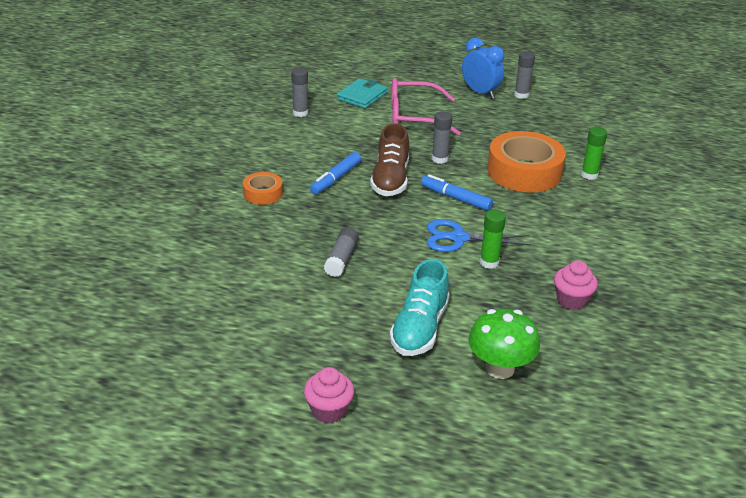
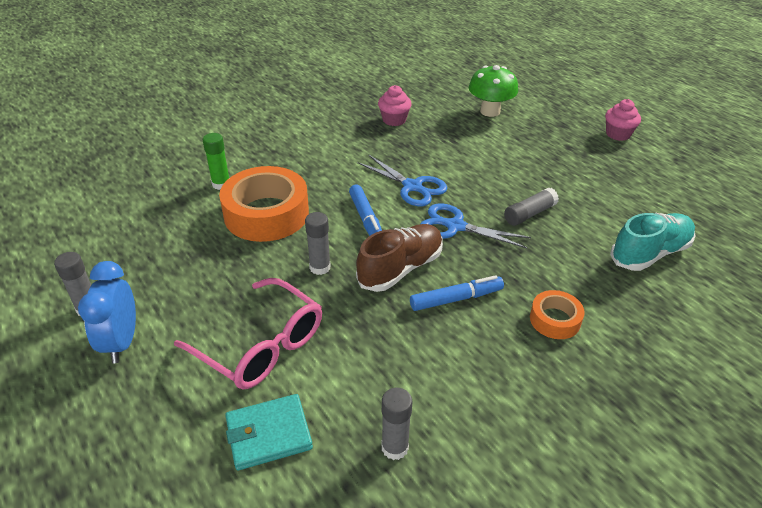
camera: 140 degrees left, 5 degrees up
(388, 222) = (454, 226): none -> blue scissors
(419, 328) = (517, 147): turquoise shoe -> turquoise shoe (649, 253)
(489, 262) = (414, 161): green glue stick -> none

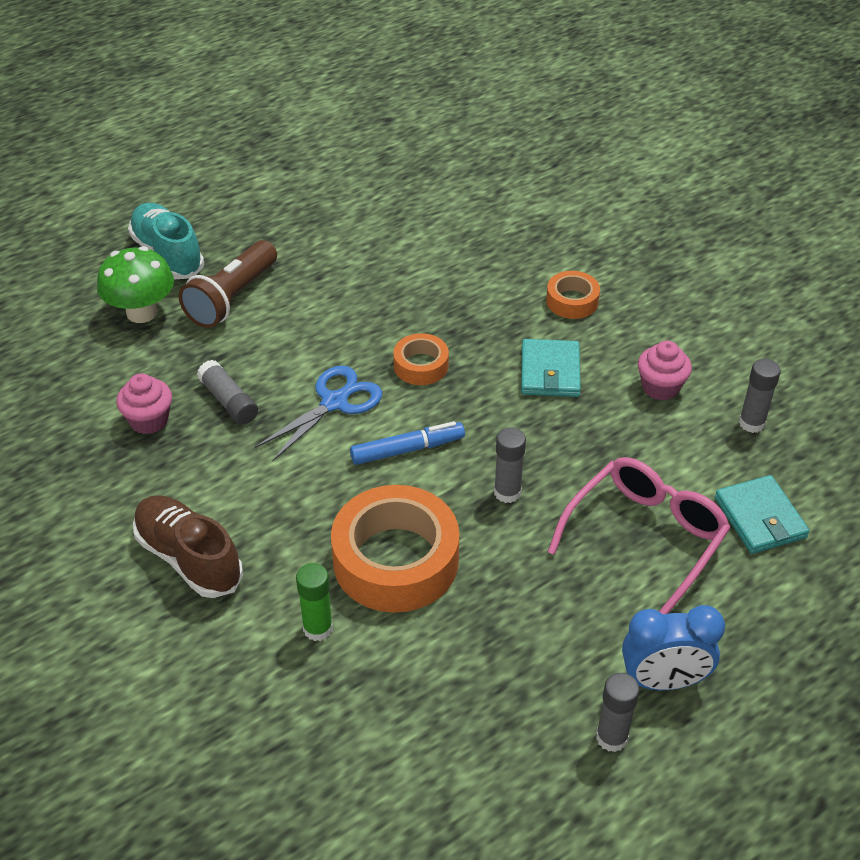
camera: 90 degrees left, 5 degrees up
(400, 269) = (503, 416): brown shoe -> brown shoe (189, 558)
(454, 226) = (421, 365): blue scissors -> orange tape
(456, 299) = (550, 371): blue marker -> turquoise wallet
(512, 142) = (231, 298): none -> brown flashlight
(529, 214) = (395, 299): grey glue stick -> grey glue stick (228, 401)
(618, 134) = (224, 202): pink cupcake -> pink cupcake (660, 387)
(649, 253) = (464, 220): turquoise shoe -> turquoise shoe (168, 255)

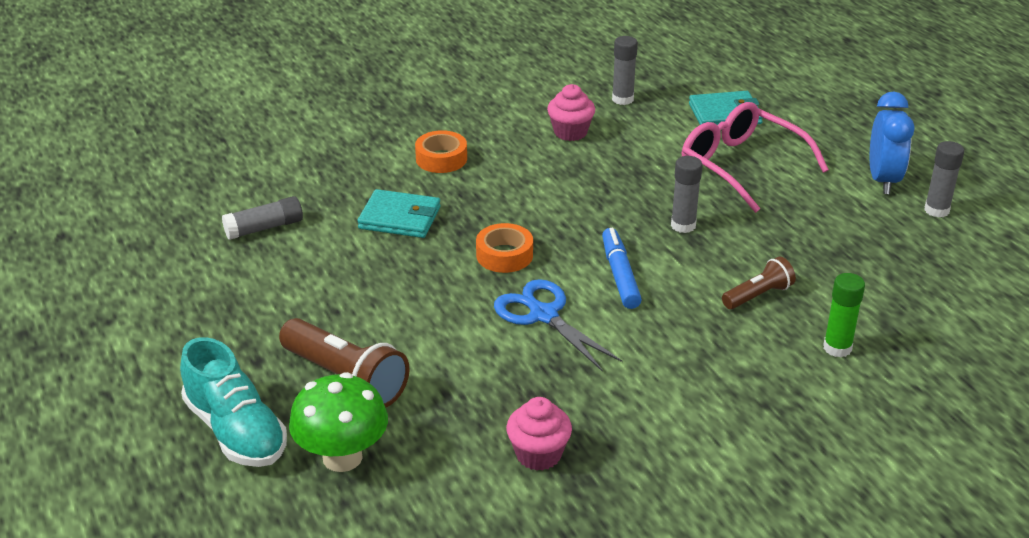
camera: 80 degrees left, 10 degrees down
(168, 255) = (236, 431): turquoise shoe -> turquoise shoe turned 105 degrees counterclockwise
(189, 558) = (748, 428): brown shoe -> none
(228, 401) = (522, 390): grey glue stick -> grey glue stick (264, 228)
(395, 560) = (758, 295): orange tape -> brown flashlight
(550, 371) = (535, 183): turquoise wallet -> turquoise wallet (399, 218)

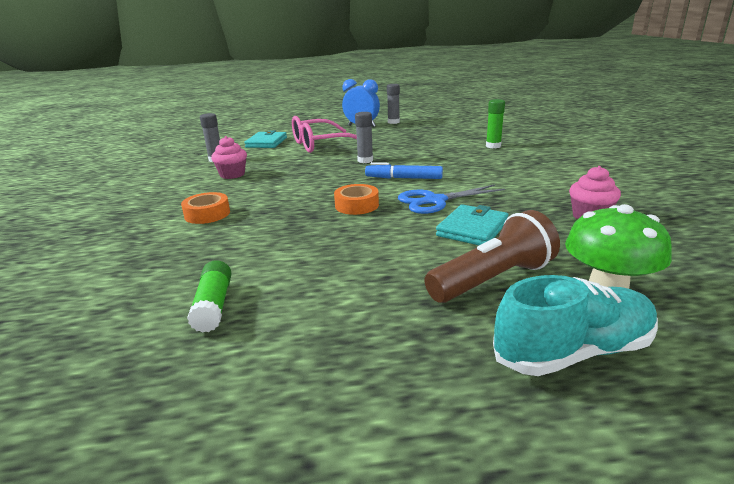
camera: 70 degrees left, 10 degrees down
(264, 228) = (214, 306): grey glue stick -> green glue stick
(399, 218) = (271, 236): turquoise wallet -> turquoise wallet (472, 229)
(758, 295) = (442, 154): brown flashlight -> none

